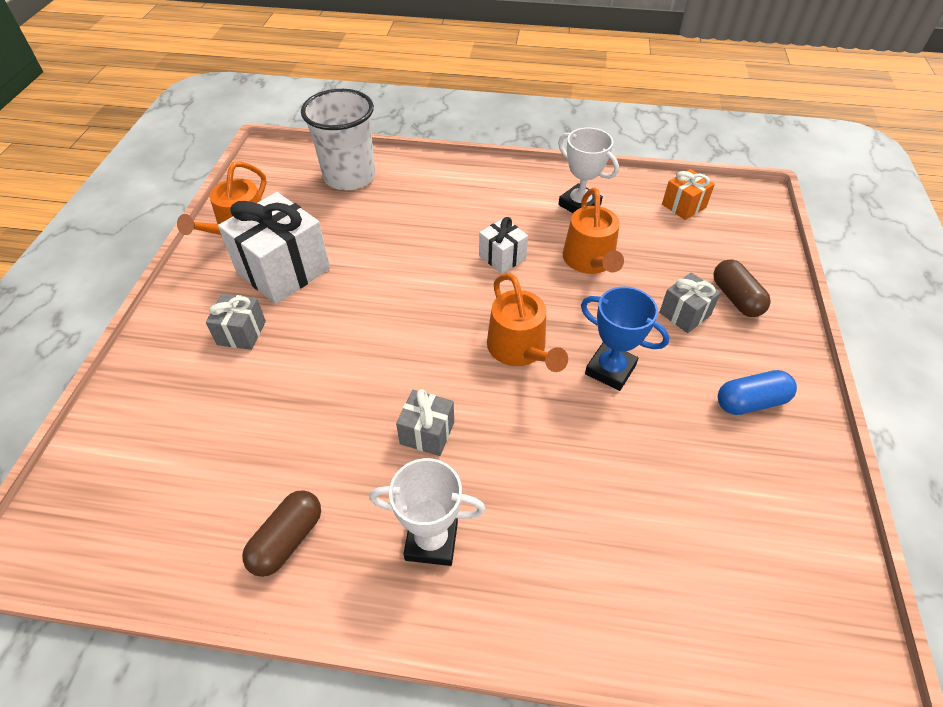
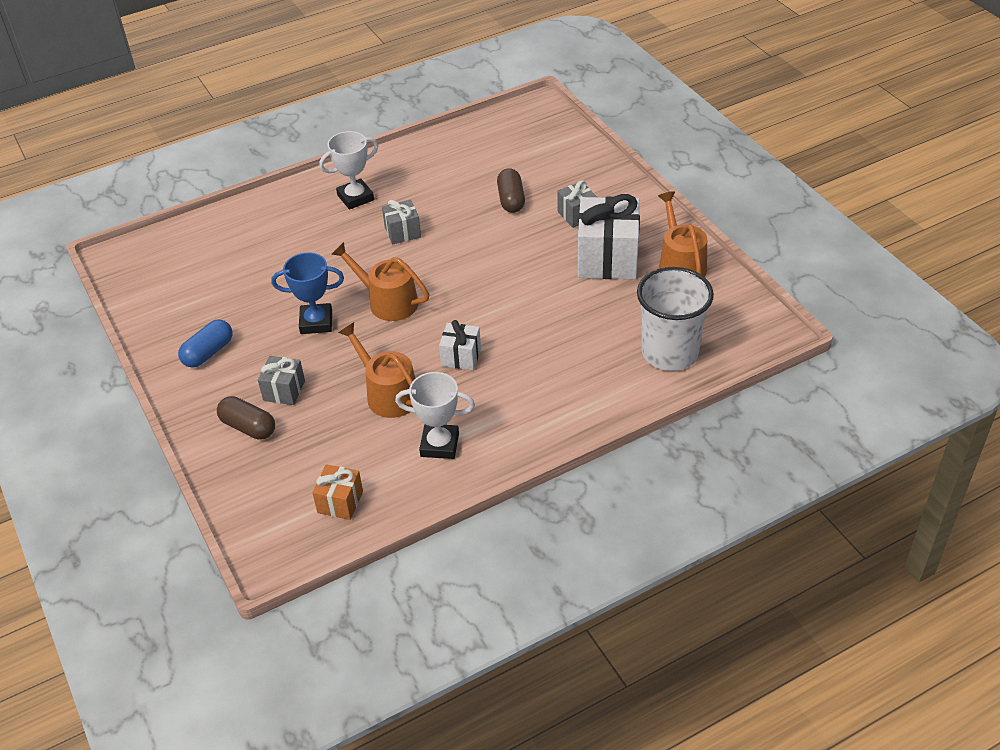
camera: 145 degrees right, 5 degrees down
(287, 540) = (426, 163): brown capsule -> brown capsule (511, 200)

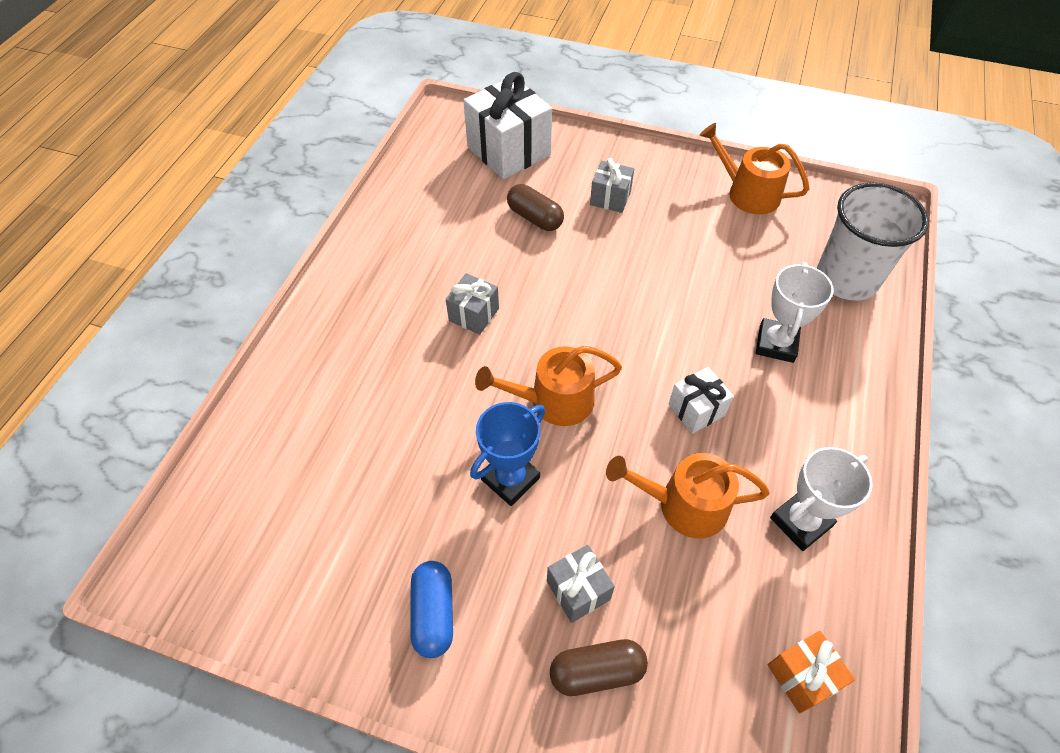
camera: 45 degrees left, 10 degrees up
(355, 197) = (377, 307): white trophy -> white trophy (776, 344)
(607, 259) = (688, 224): white gift -> white gift (508, 151)

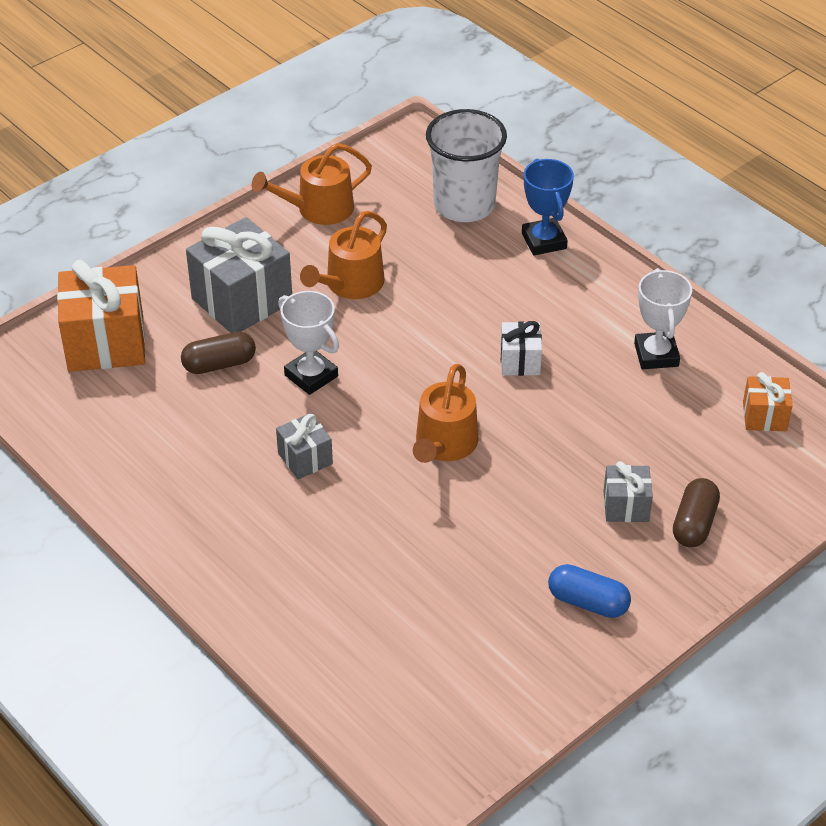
camera: 60 degrees left, 10 degrees down
(508, 151) = (106, 343): white gift -> orange gift
(510, 479) = (500, 505): blue trophy -> blue trophy (544, 241)
(610, 198) = (242, 300): grey gift -> grey gift, size x1.93
(684, 505) = (598, 411): orange watering can -> orange watering can (350, 284)
(776, 344) = (494, 281): white trophy -> white trophy (311, 376)

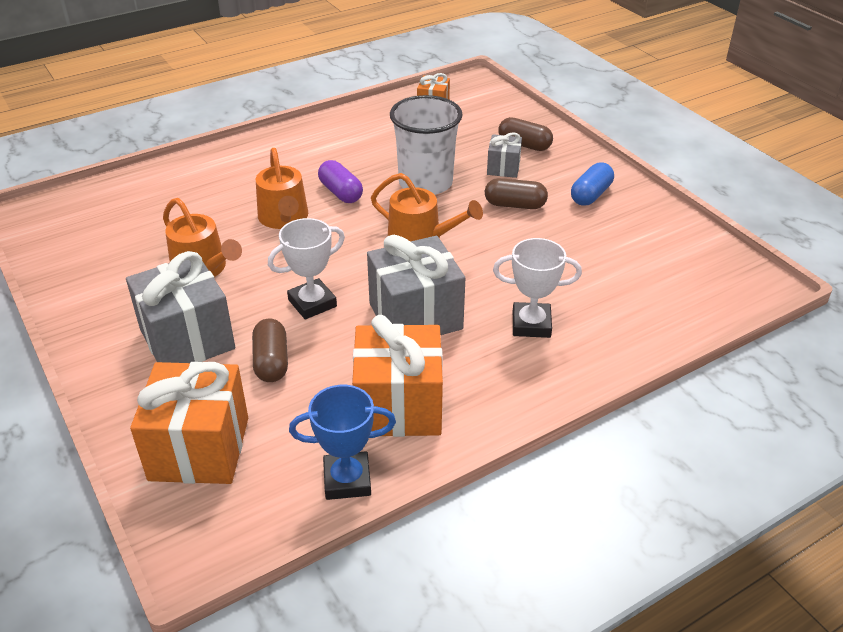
camera: 80 degrees left, 5 degrees down
(171, 464) = (399, 406): none -> orange gift
(305, 458) = (415, 316): grey gift -> grey gift, size x1.93
(318, 209) = (85, 277): orange watering can -> orange watering can (284, 218)
(464, 205) = (138, 196): white cup -> white cup (425, 183)
(520, 361) = (341, 192): white gift -> purple capsule
(540, 525) = (515, 205): none -> brown capsule
(544, 241) = (209, 164): blue trophy -> blue trophy (347, 480)
(656, 355) = (358, 135): white trophy -> white trophy (531, 324)

